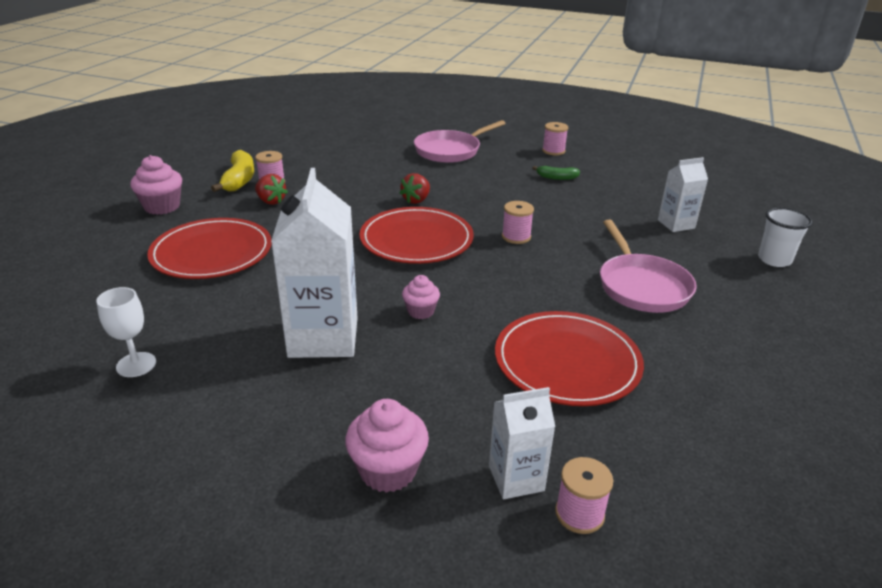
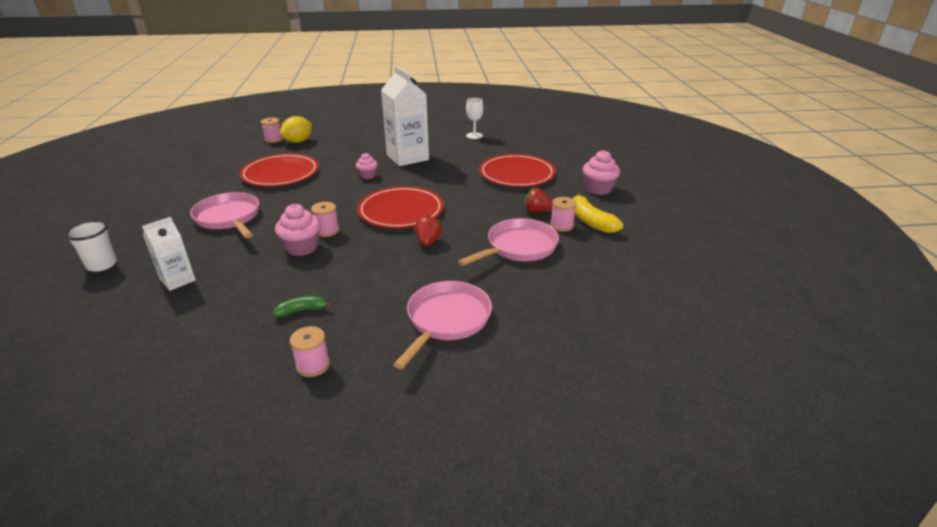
camera: 155 degrees right, 0 degrees up
(340, 177) = (518, 247): none -> pink pan
(388, 470) = (346, 135): pink cupcake -> pink cupcake (302, 248)
(516, 478) = (298, 141): white carton -> yellow lemon

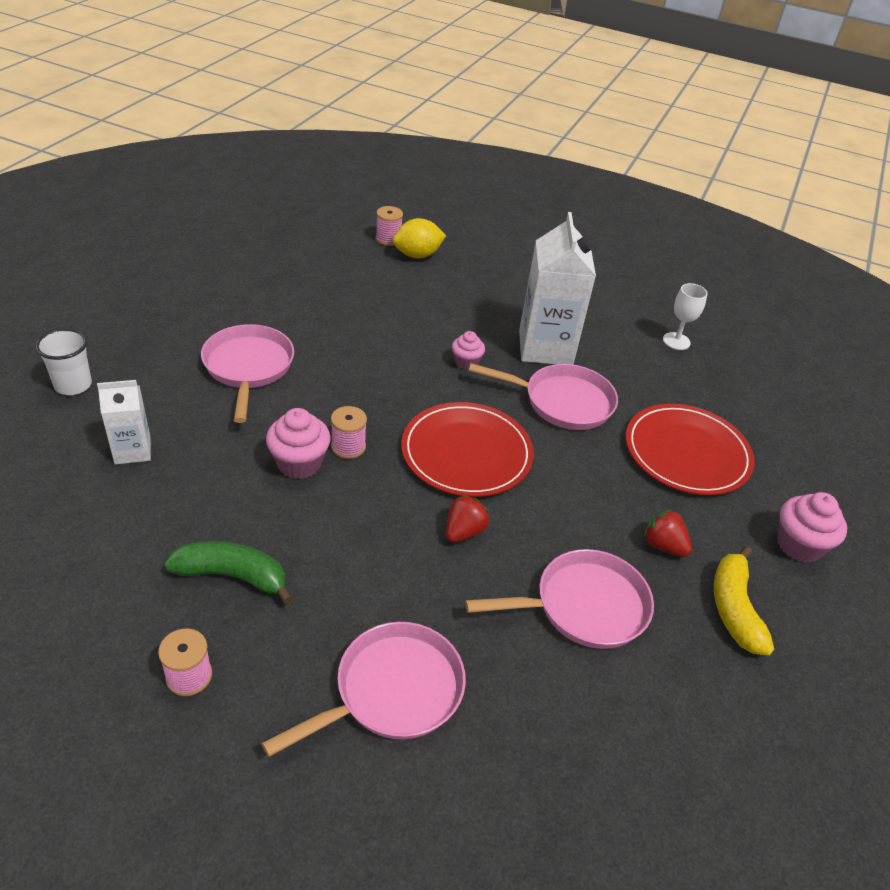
camera: 25 degrees right, 10 degrees up
(280, 173) = (357, 310): red plate -> none
(302, 311) = (232, 576): green banana -> green banana, size x1.70
(435, 175) = (562, 402): none -> pink pan
(561, 225) = (681, 595): pink spool -> none

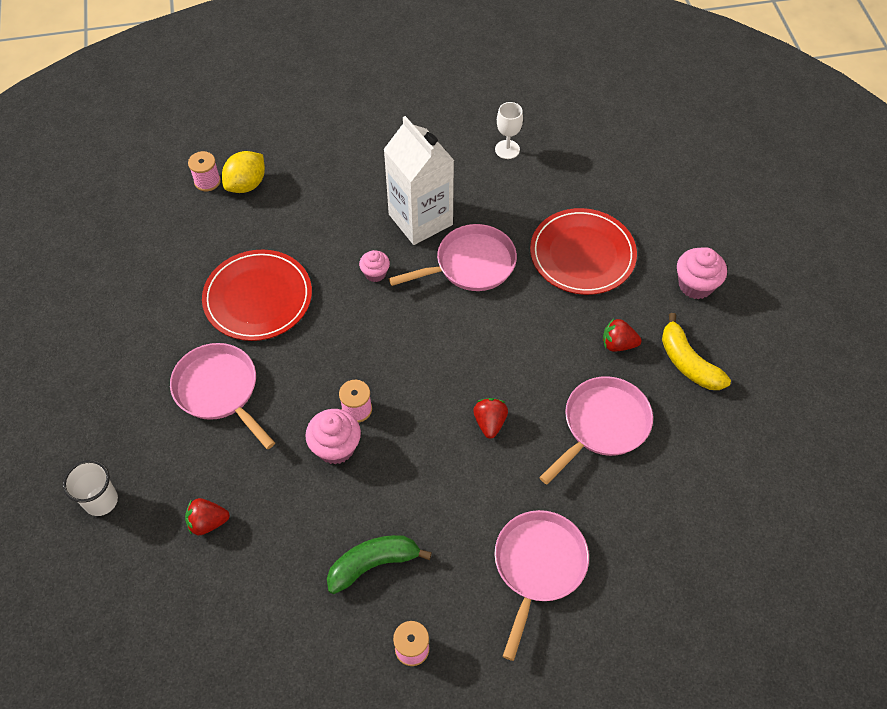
camera: 30 degrees left, 15 degrees up
(132, 450) = (208, 522): white carton -> red strawberry
(466, 453) = (441, 357): red plate -> red plate (258, 298)

